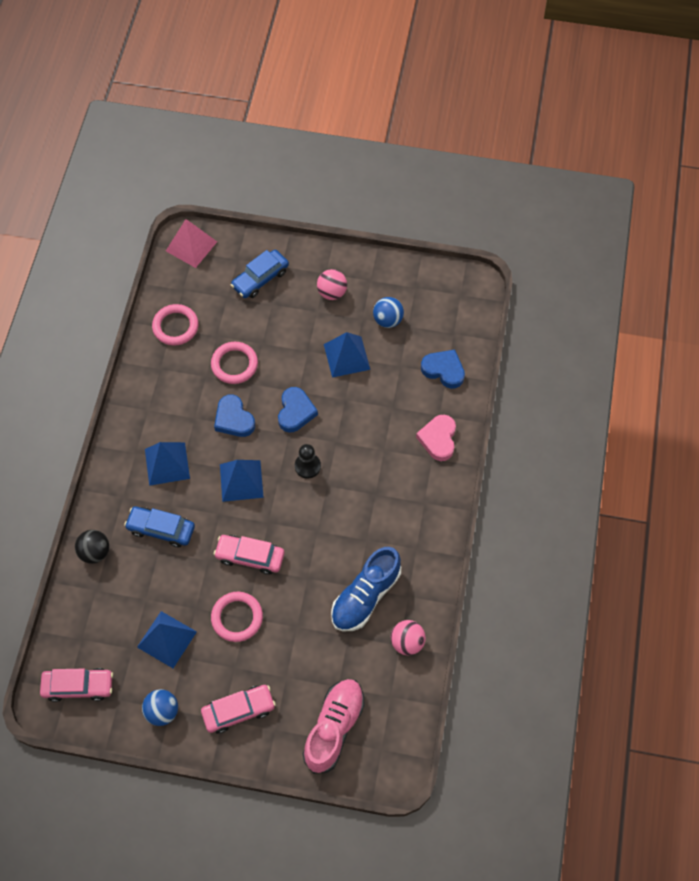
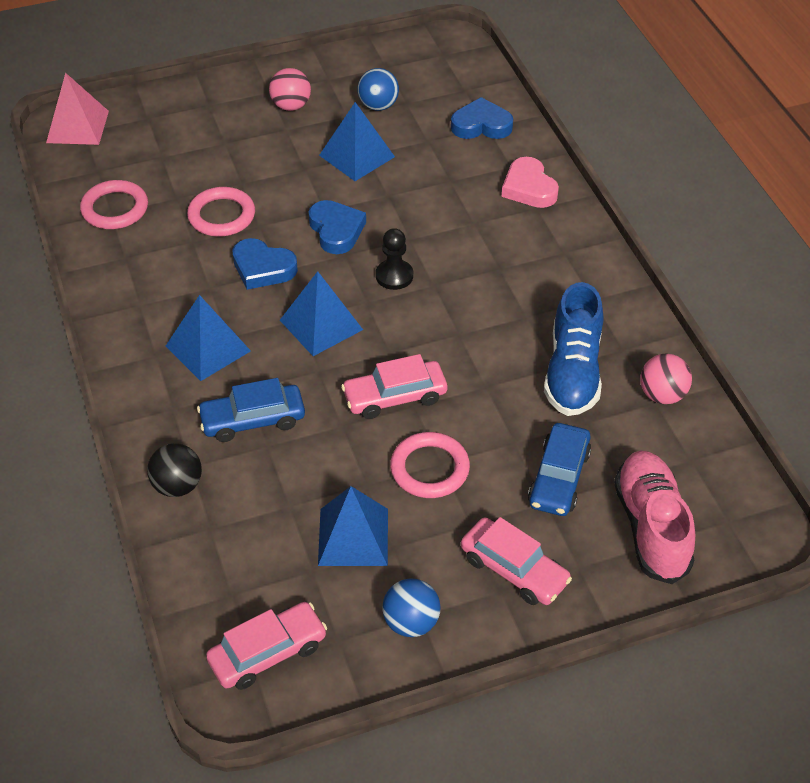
camera: 30 degrees left, 15 degrees down
(238, 711) = (514, 570): pink car -> pink car turned 90 degrees clockwise
(260, 278) = (191, 125): blue car -> blue car (559, 478)

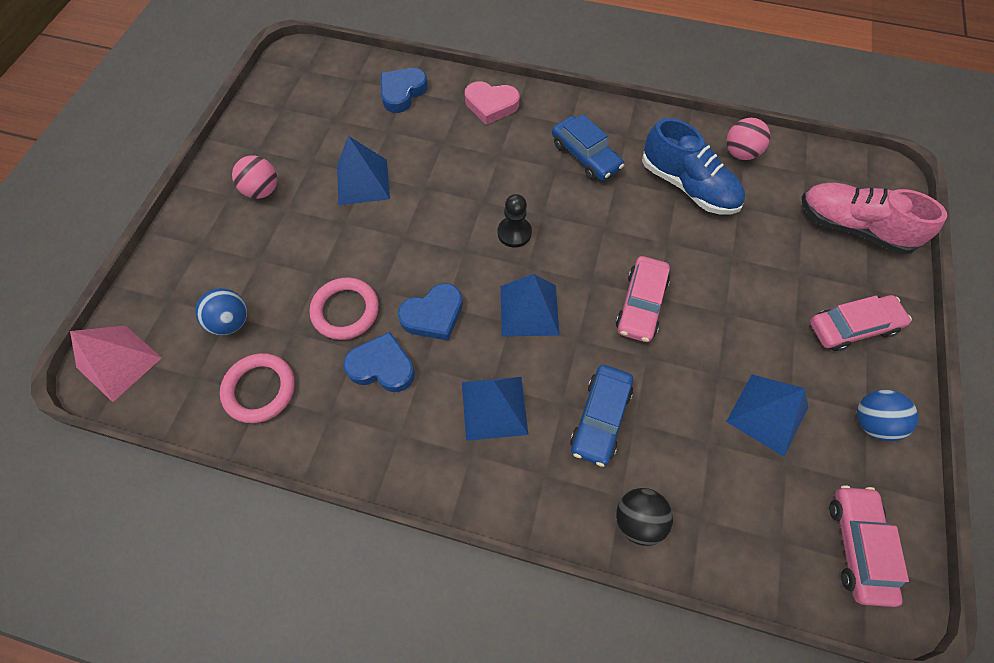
camera: 55 degrees left, 15 degrees up
(336, 230) = (433, 241): blue heart -> blue heart (382, 366)
(378, 106) = (320, 137): blue ball -> blue ball (231, 322)
(429, 469) = (727, 324): pink ring -> none
(559, 478) = (781, 252): blue car -> blue car (585, 156)

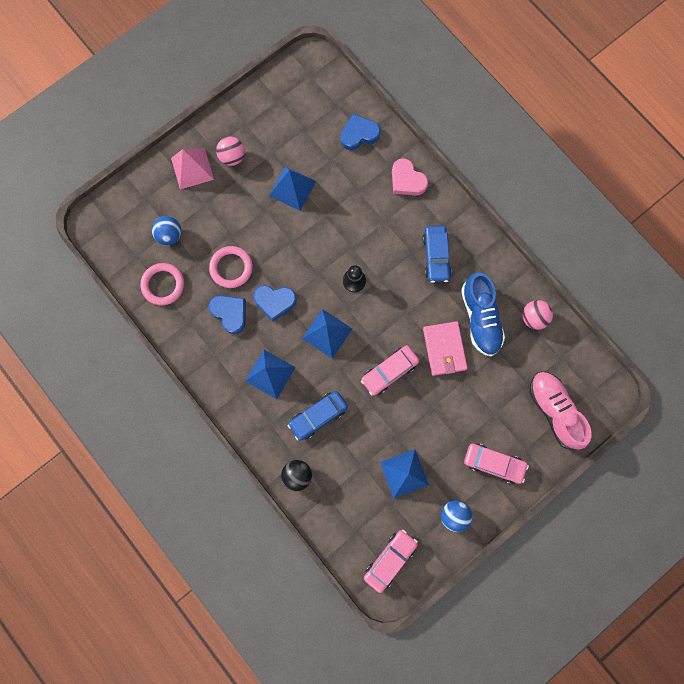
camera: 35 degrees right, 15 degrees up
(119, 362) = (104, 222): pink pyramid -> pink pyramid (192, 168)
(679, 240) = (444, 349): none -> pink wallet

